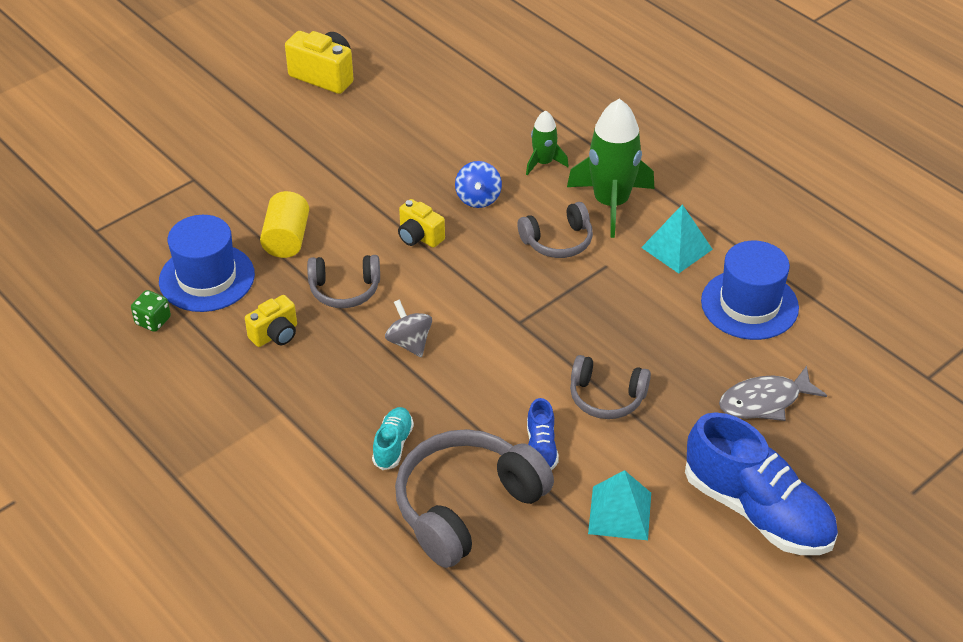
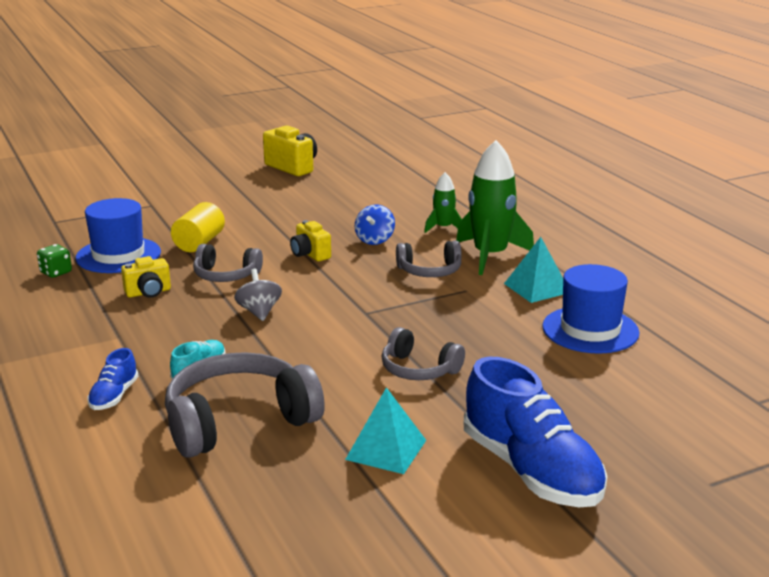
camera: 15 degrees right, 20 degrees down
(541, 448) = (335, 393): blue shoe -> blue shoe (114, 396)
(764, 401) = (575, 394): grey fish -> none

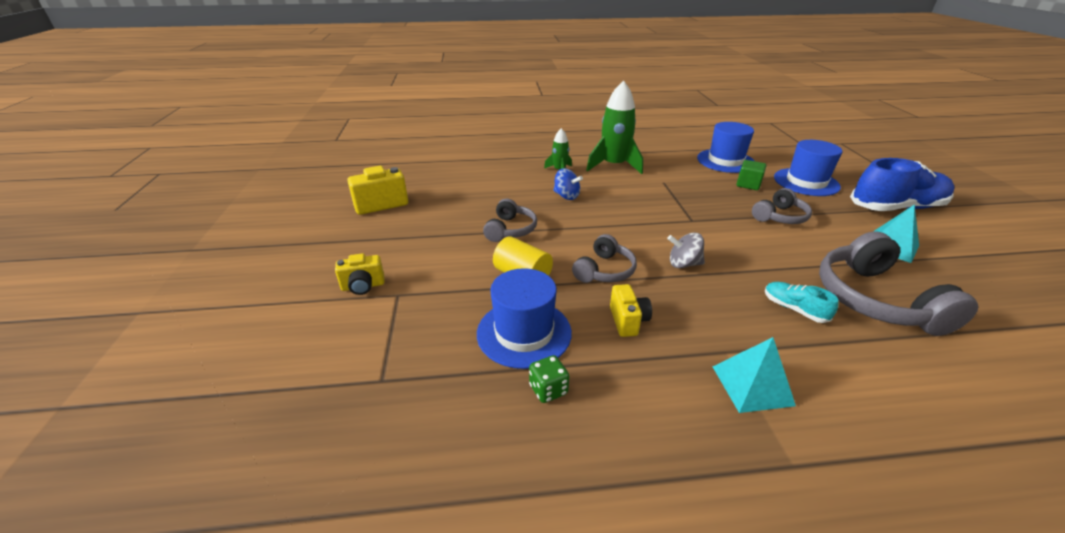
camera: 70 degrees left, 10 degrees up
(114, 396) = (851, 367): blue shoe -> none
(310, 254) = (580, 225): yellow camera -> yellow camera (363, 286)
(430, 271) = (630, 187): grey headphones -> grey headphones (510, 230)
(511, 348) = (748, 184): none -> green cube
(537, 288) = (667, 162): turquoise pyramid -> turquoise pyramid (752, 385)
(567, 395) = (806, 182): none -> blue hat

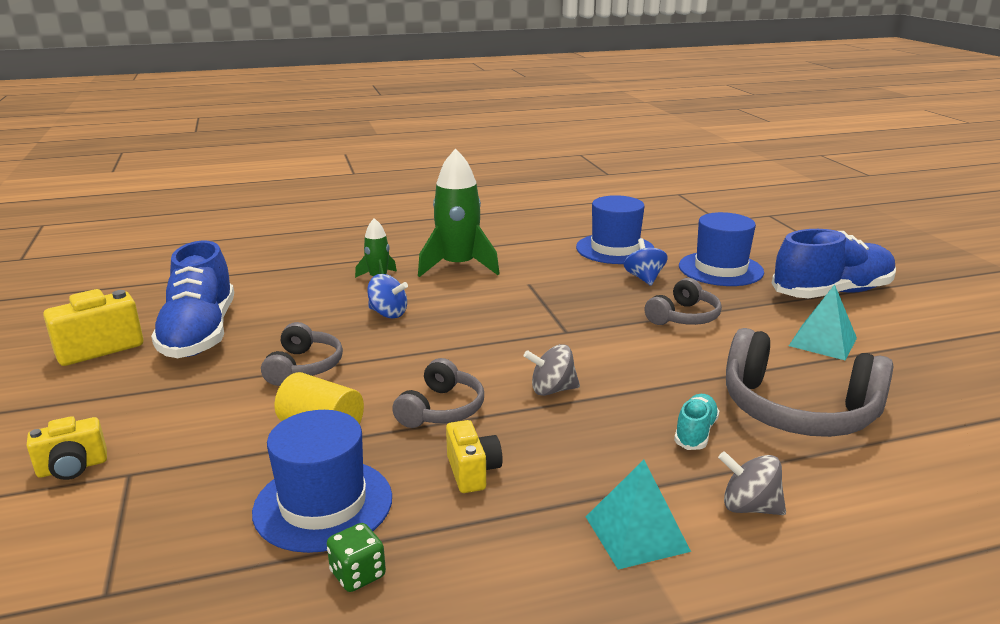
camera: 10 degrees left, 10 degrees down
(443, 200) = (199, 334): none -> blue shoe
(748, 184) = (644, 278): green cube -> blue spinning top
(794, 309) = (695, 432): turquoise shoe -> turquoise shoe turned 75 degrees clockwise
(840, 375) = (749, 507): none -> grey spinning top
(874, 300) = (797, 410): grey headphones -> grey headphones turned 45 degrees counterclockwise

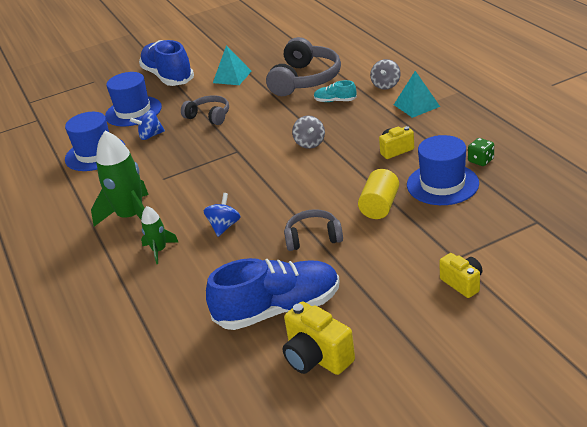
camera: 95 degrees left, 10 degrees up
(441, 409) = (343, 172): grey headphones -> none

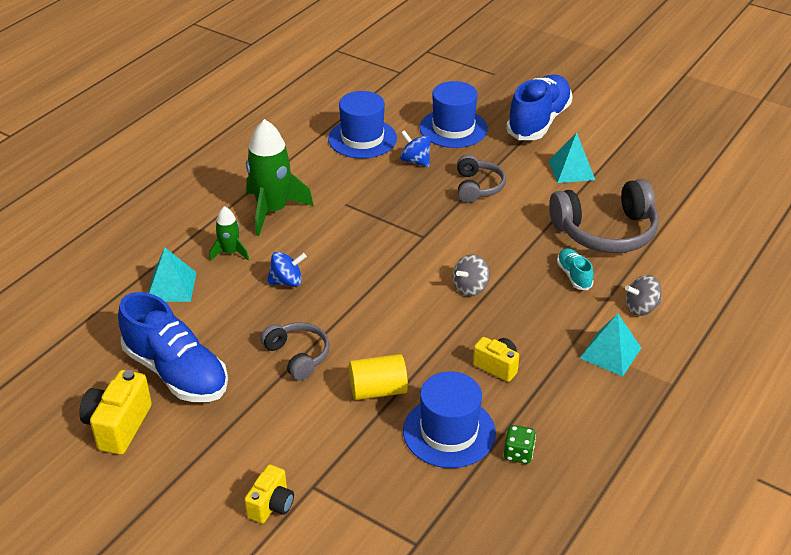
camera: 55 degrees right, 5 degrees up
(169, 293) = (171, 286): none -> turquoise pyramid

